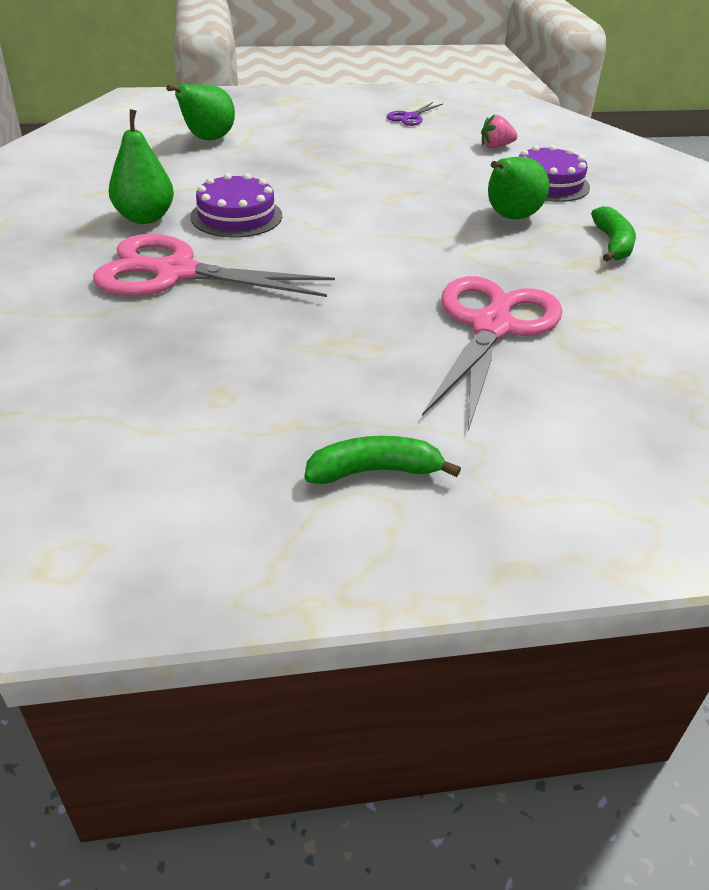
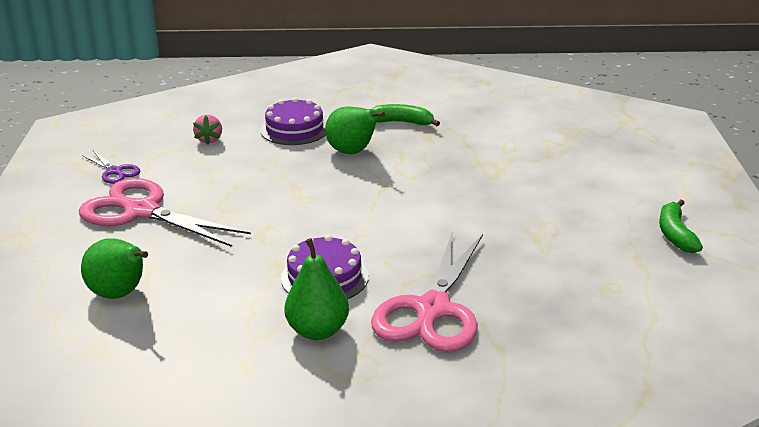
camera: 80 degrees left, 10 degrees down
(491, 326) = (514, 180): pink scissors -> pink scissors (141, 211)

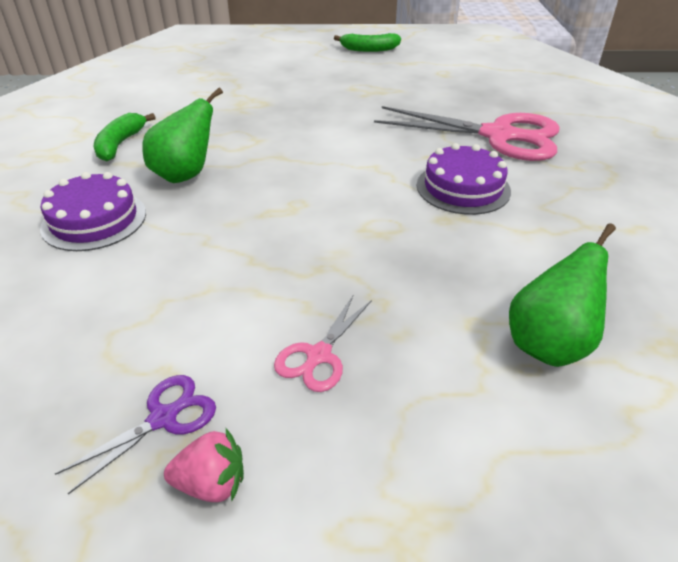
camera: 90 degrees left, 10 degrees up
(141, 211) = (318, 356): pink scissors -> pink scissors, size x0.46
(209, 139) = (85, 303): pink strawberry -> pink strawberry (211, 483)
(317, 331) = (555, 189): green pear -> none

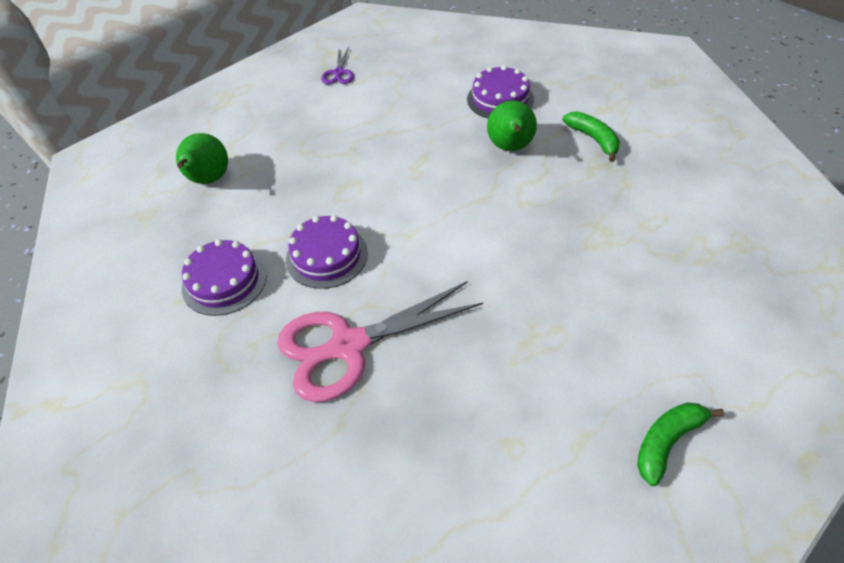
camera: 140 degrees right, 10 degrees up
(211, 483) = (300, 72): pink strawberry -> none
(318, 356) = (307, 117): pink scissors -> none
(583, 218) = (224, 281): none -> purple cake

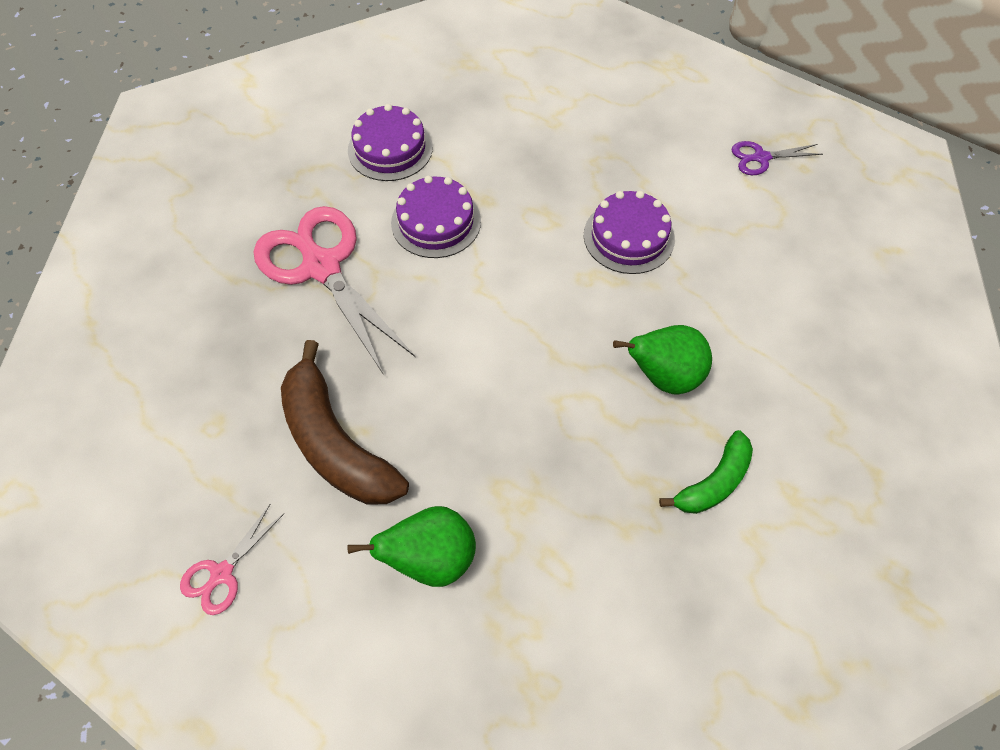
camera: 75 degrees right, 10 degrees up
(208, 180) = (528, 93): green pear -> green pear (431, 558)
(500, 99) = (769, 352): purple cake -> purple cake (629, 237)
(543, 346) = (335, 443): none -> brown banana
(667, 442) = (221, 574): green banana -> pink scissors

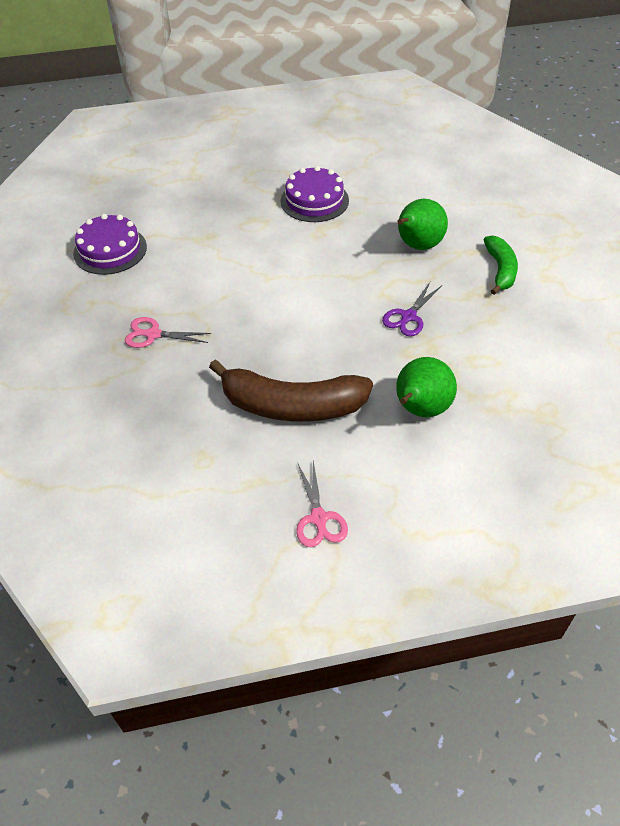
camera: 45 degrees left, 10 degrees down
(321, 266) = (153, 334): pink scissors -> pink scissors, size x0.46
(436, 222) = (194, 265): purple cake -> none
(760, 158) = (332, 126): purple scissors -> purple scissors (408, 317)

